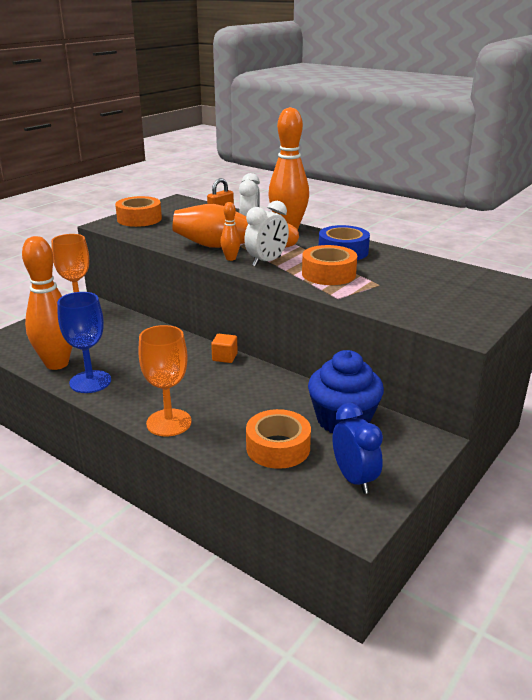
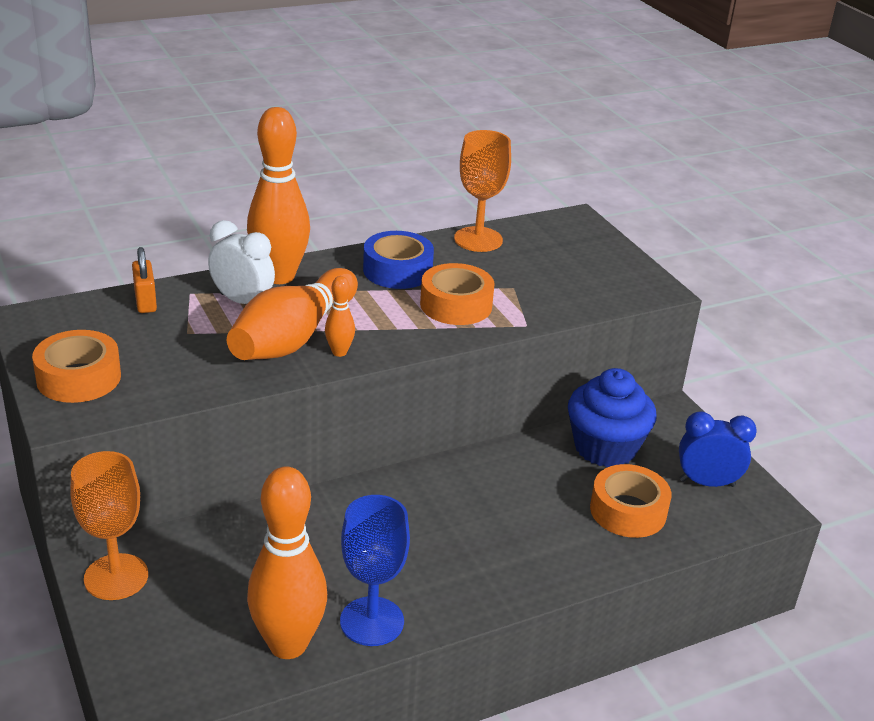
camera: 65 degrees left, 5 degrees up
(169, 422) = (527, 577): orange goblet -> orange goblet (478, 239)
(224, 357) = (404, 480): orange cube -> none
(267, 262) = (377, 330): white clock -> none

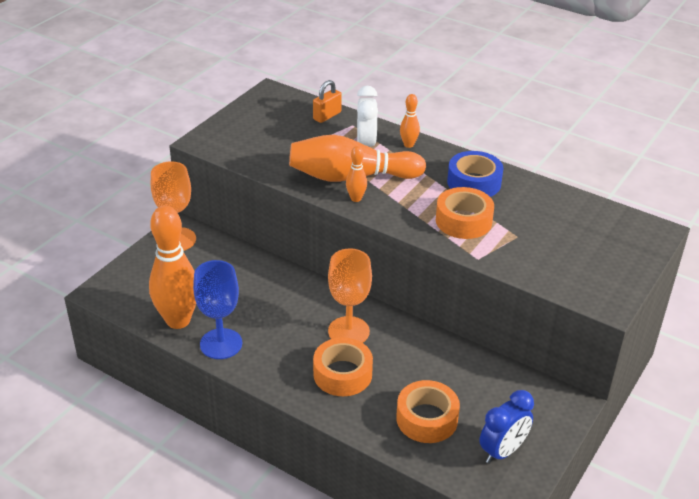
camera: 60 degrees right, 5 degrees up
(79, 378) = (237, 130): orange tape -> orange tape (342, 374)
(279, 276) = (408, 145): orange bowling pin -> orange bowling pin, size x0.45
(478, 239) = (559, 199): orange goblet -> orange goblet (348, 331)
(605, 447) = (485, 382): blue cupcake -> none
(707, 483) = (502, 451): blue clock -> blue clock turned 75 degrees clockwise

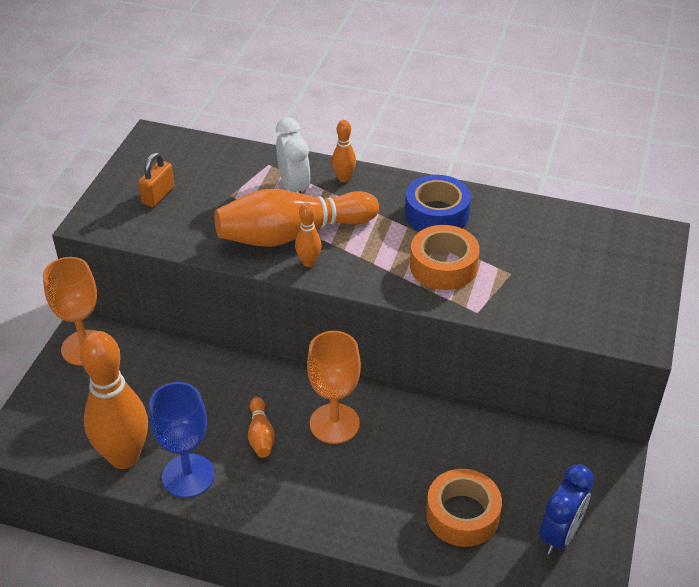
camera: 15 degrees left, 5 degrees up
(287, 327) = (261, 435): none -> orange bowling pin
(327, 116) = (233, 158): orange padlock -> orange padlock (158, 195)
(342, 374) = (346, 481): orange tape -> none

